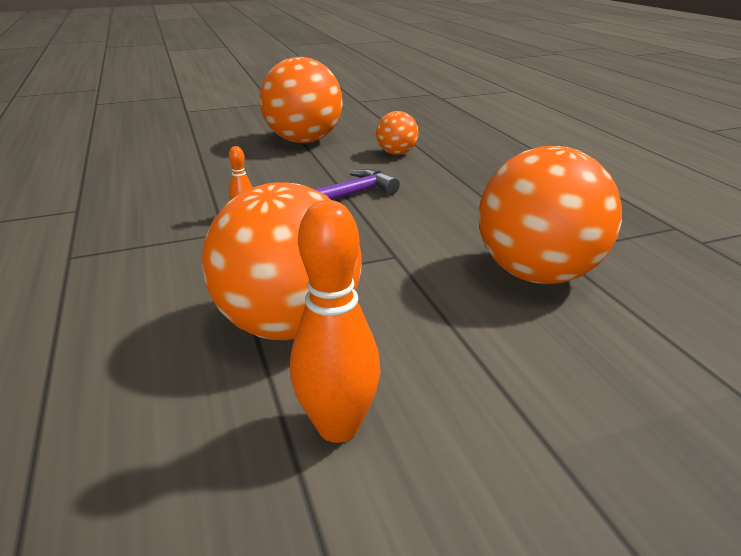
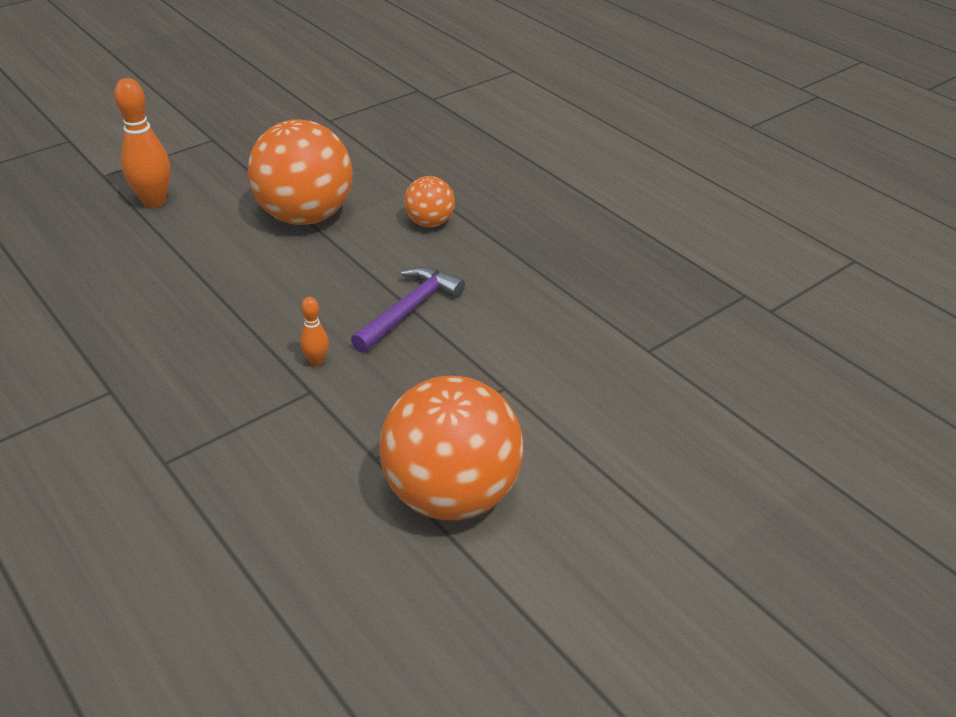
camera: 20 degrees left, 10 degrees up
(338, 427) = (547, 583): orange bowling pin -> orange bowling pin (154, 202)
(537, 274) = (642, 383): orange ball -> none

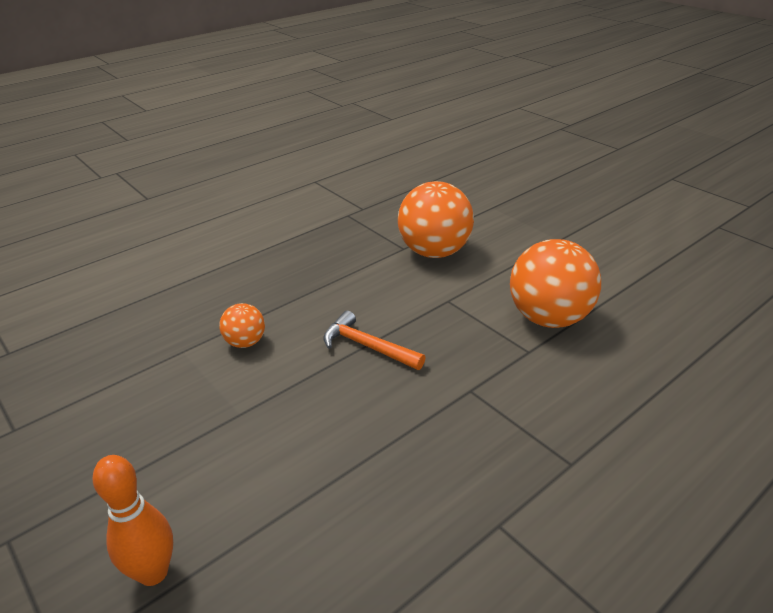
camera: 90 degrees left, 5 degrees down
(305, 216) = (217, 424): orange ball -> orange ball (434, 252)
(316, 361) = (436, 391): orange bowling pin -> none
(409, 310) = (367, 346): purple hammer -> orange hammer

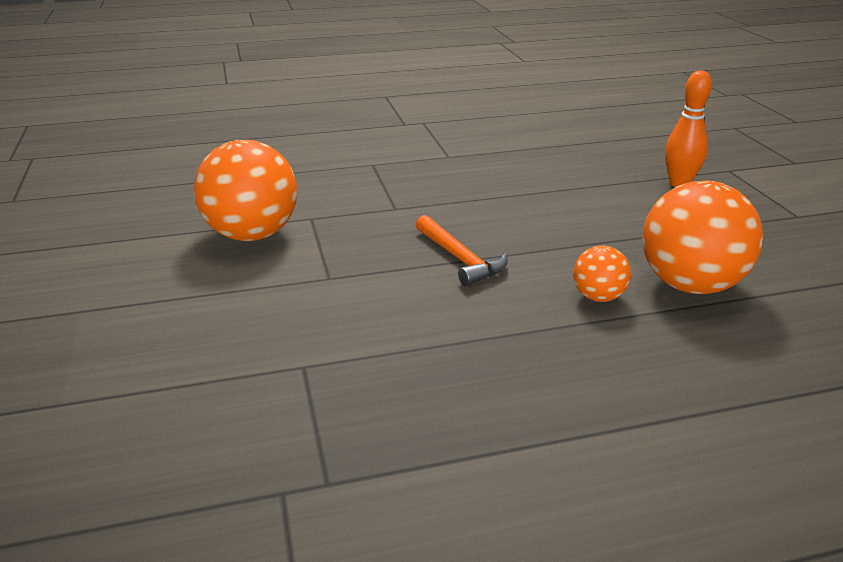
camera: 155 degrees left, 5 degrees down
(434, 252) = (267, 345): orange ball -> orange ball (690, 285)

